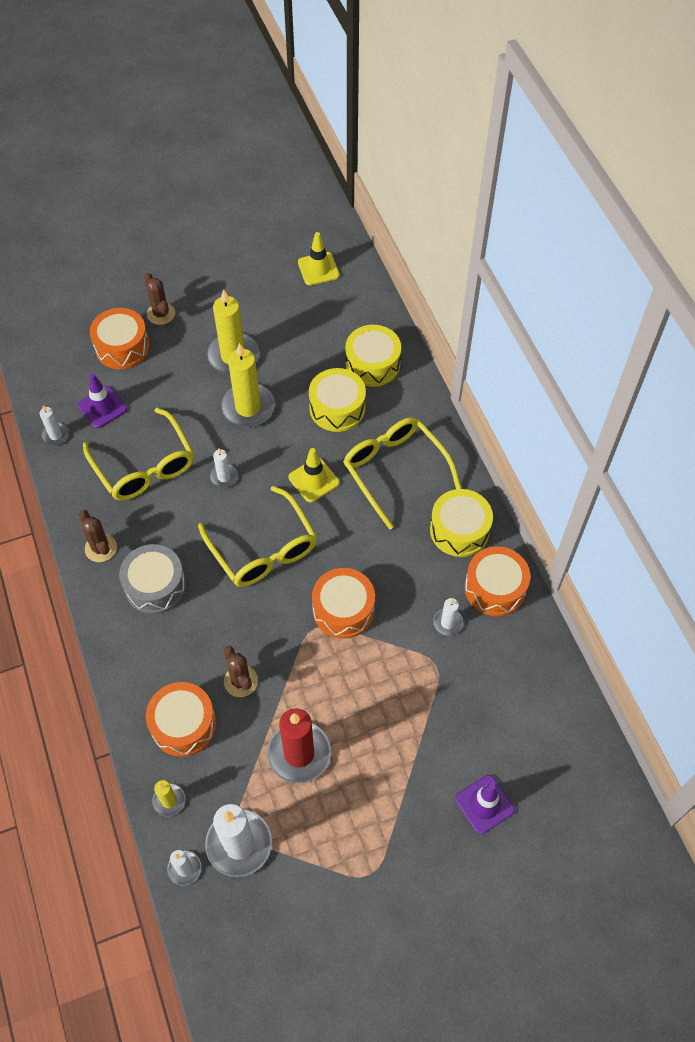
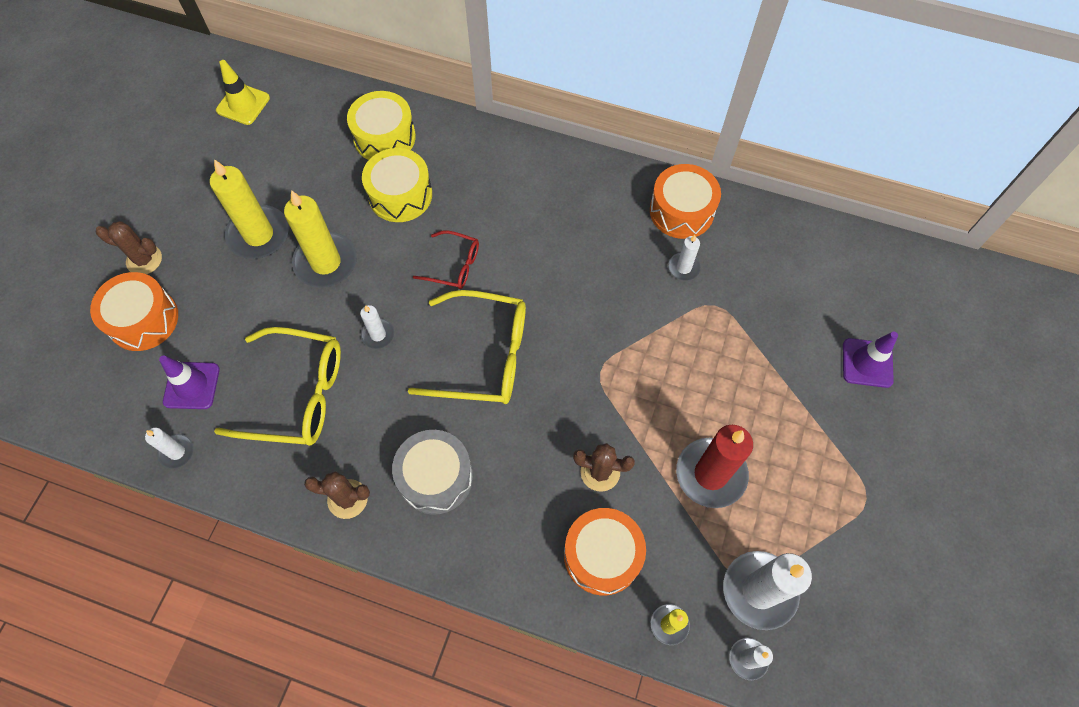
camera: 50 degrees left, 5 degrees up
(314, 480) = (453, 265): yellow traffic cone -> red glasses
(343, 609) = (602, 336): orange drum -> none
(395, 471) = (506, 199): yellow glasses -> none
(459, 530) = (606, 195): yellow drum -> none

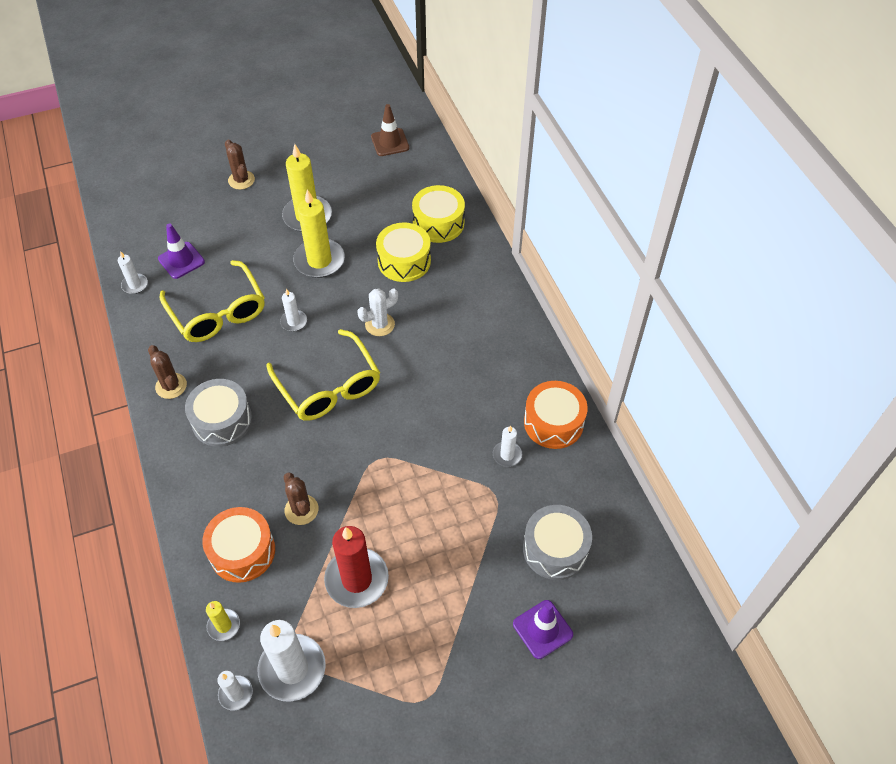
camera: 50 degrees right, 10 degrees down
(143, 319) = (203, 208): orange drum -> none
(243, 104) = (390, 142): yellow traffic cone -> brown traffic cone
(453, 265) = (380, 324): red glasses -> white cactus
(802, 300) = (555, 549): none -> grey drum

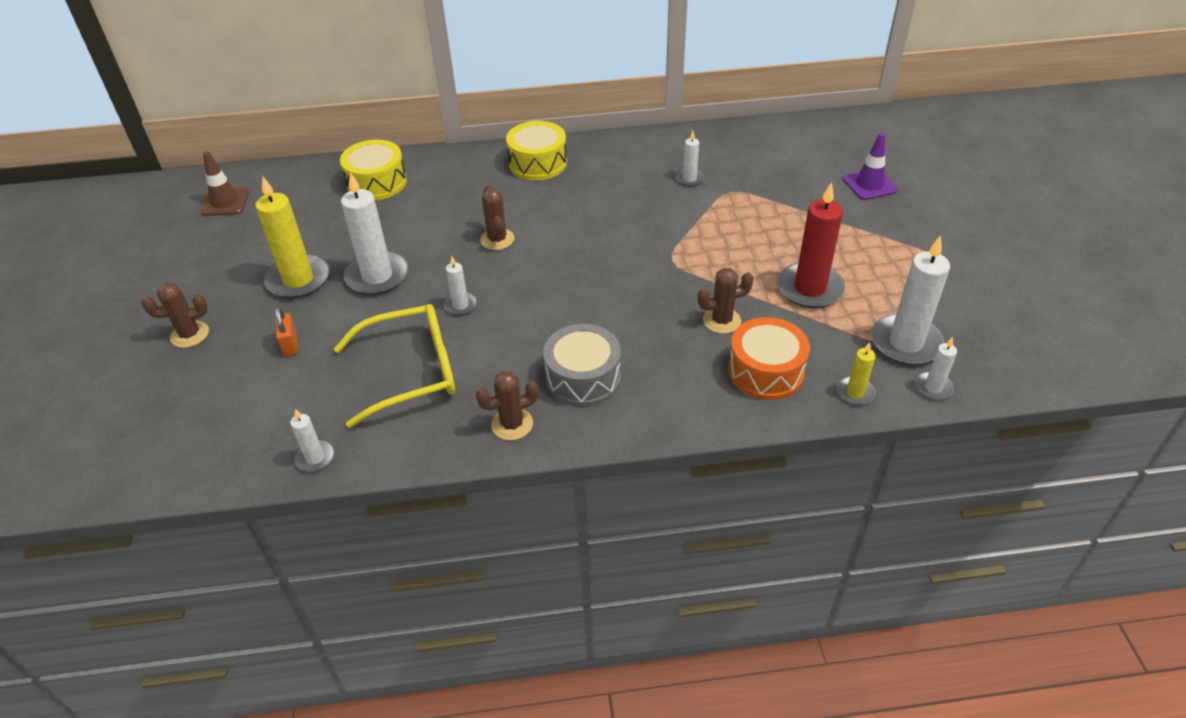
camera: 75 degrees left, 10 degrees down
(181, 260) = (299, 404): purple traffic cone -> none
(238, 236) = (290, 344): none -> orange padlock
(319, 260) = (377, 276): yellow candle -> white candle
(328, 386) = (566, 286): yellow glasses -> none
(380, 324) = (497, 239): white cactus -> brown cactus
(404, 261) = (417, 212): yellow drum -> yellow drum (538, 163)
(553, 422) = (662, 148): orange drum -> none
(555, 549) = (793, 167): grey drum -> none

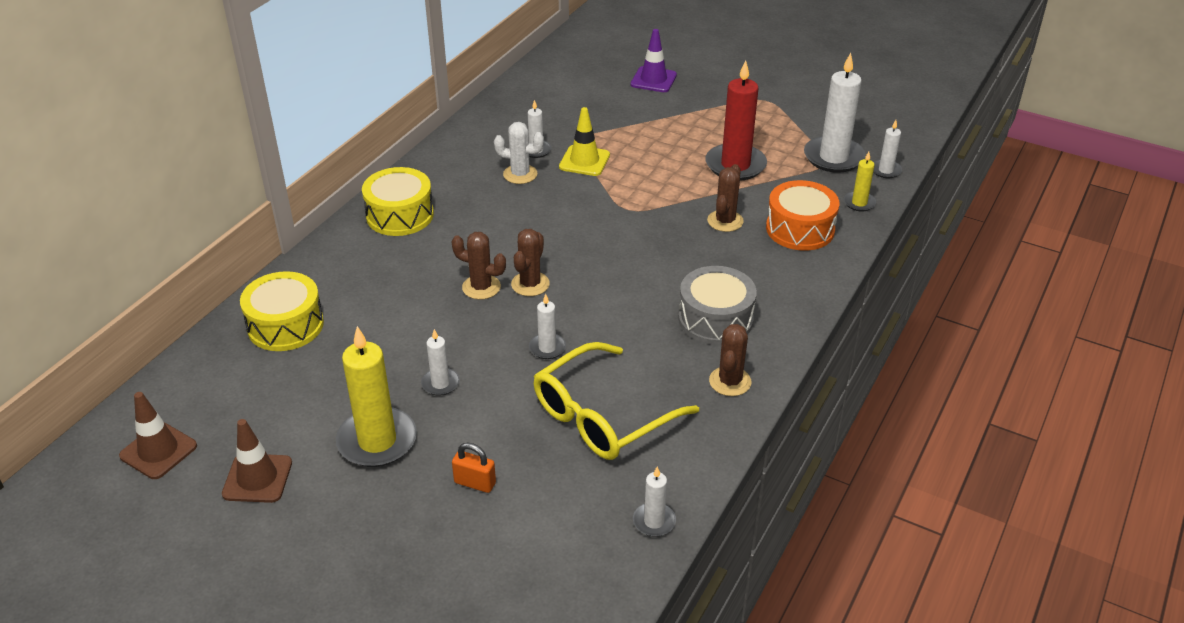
camera: 55 degrees left, 5 degrees down
(189, 334) = (369, 557): brown cactus -> brown cactus (530, 284)
(228, 251) = (257, 478): none -> brown traffic cone
(377, 276) = (440, 383): white candle -> white candle, size x0.50
(410, 372) = (603, 415): yellow glasses -> yellow glasses turned 150 degrees counterclockwise
(650, 187) = (520, 174): none -> white cactus
(707, 208) = (584, 161): none -> yellow traffic cone

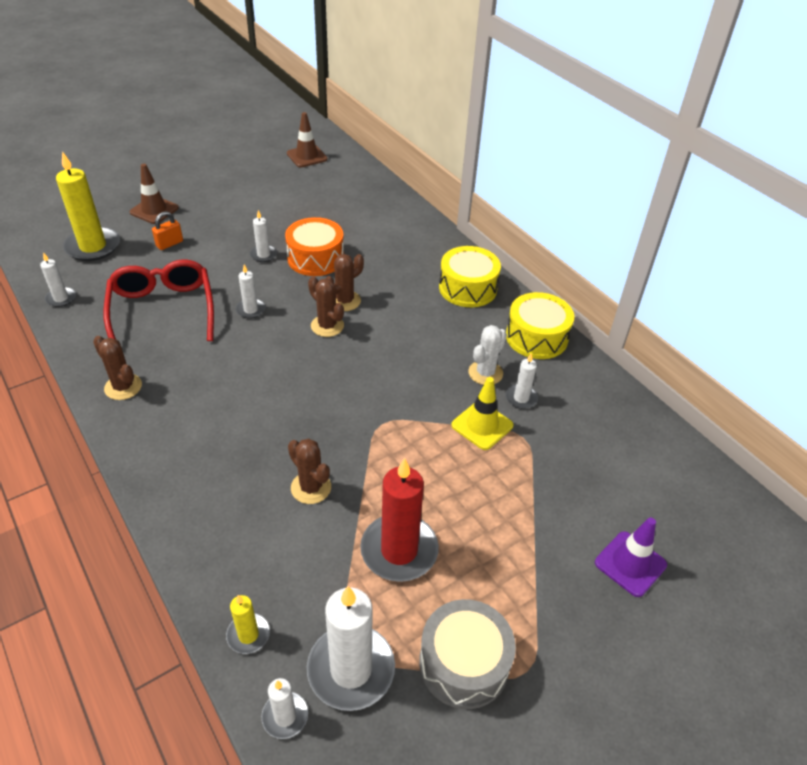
camera: 115 degrees right, 5 degrees up
(257, 478) = (254, 179): brown traffic cone -> brown traffic cone (154, 210)
(285, 325) = (376, 212): yellow drum -> yellow drum (536, 337)
(377, 441) = (240, 220): yellow candle -> yellow candle (93, 246)
(603, 415) = (163, 311): yellow glasses -> red glasses
(715, 319) = (192, 412): grey drum -> grey drum (464, 663)
(800, 229) = (251, 544): orange drum -> orange drum (315, 258)

